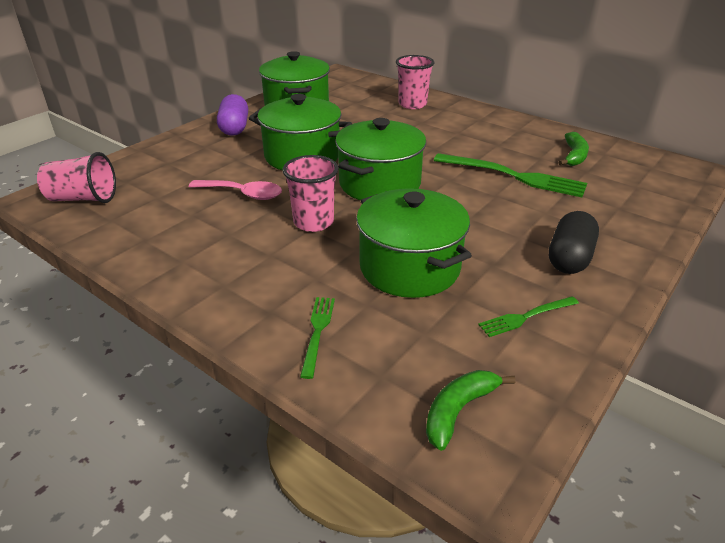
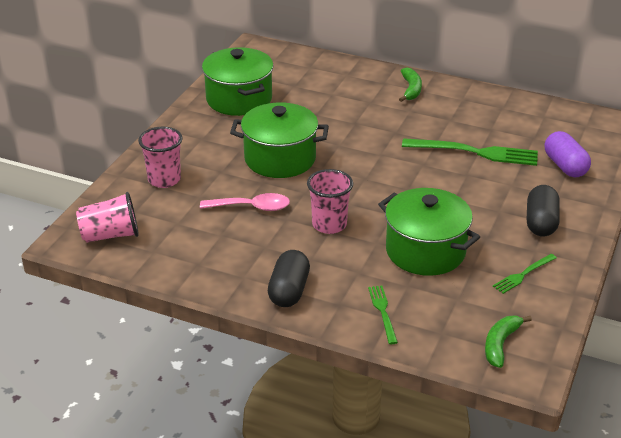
camera: 15 degrees left, 0 degrees up
(220, 285) = (289, 291): none -> black capsule
(234, 128) = (194, 135): purple capsule -> purple capsule (565, 166)
(379, 184) = (365, 178): green pot -> none
(412, 104) = (352, 81): pink cup -> pink cup (164, 179)
(574, 156) = (519, 123): green banana -> green banana (411, 89)

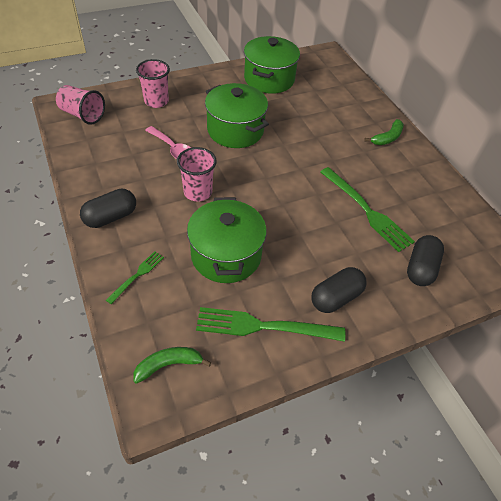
camera: 40 degrees right, 15 degrees up
(523, 275) = (263, 326): green fork -> green fork, size x1.91
(565, 166) = (420, 268): purple capsule -> black capsule

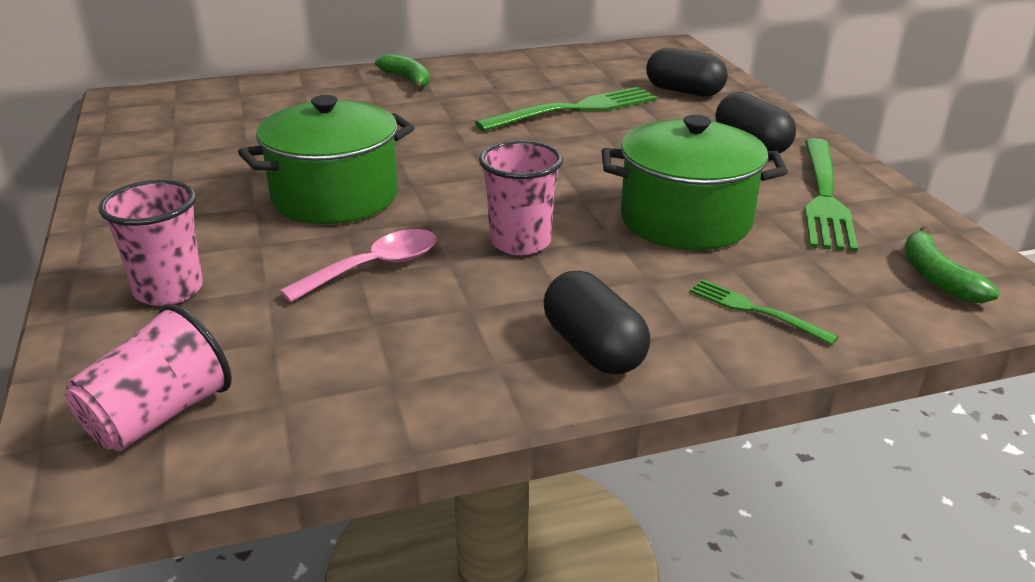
camera: 80 degrees left, 20 degrees down
(269, 79) = (175, 154): green pot -> none

